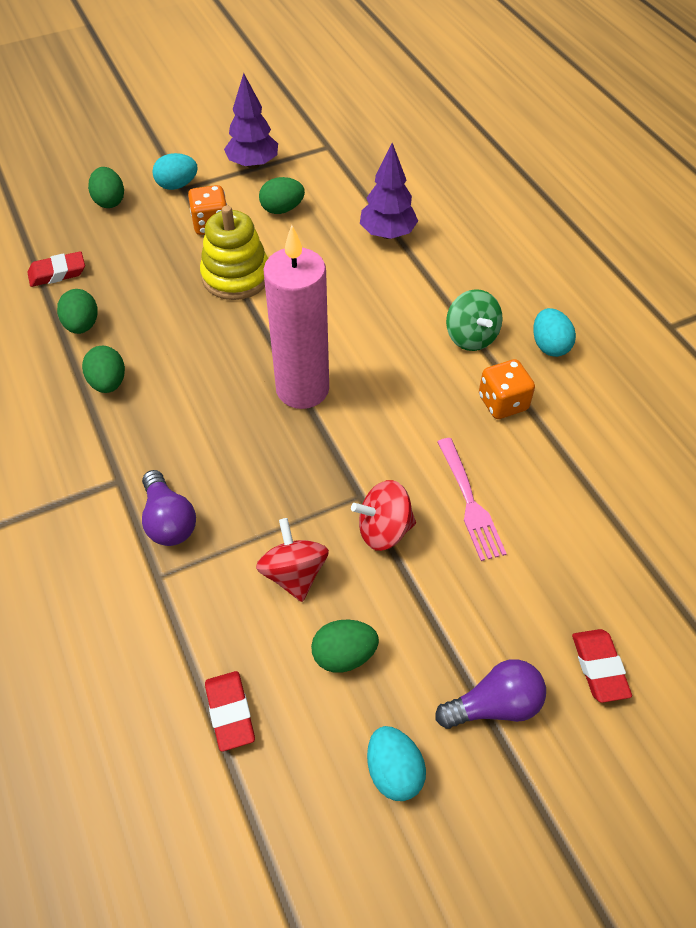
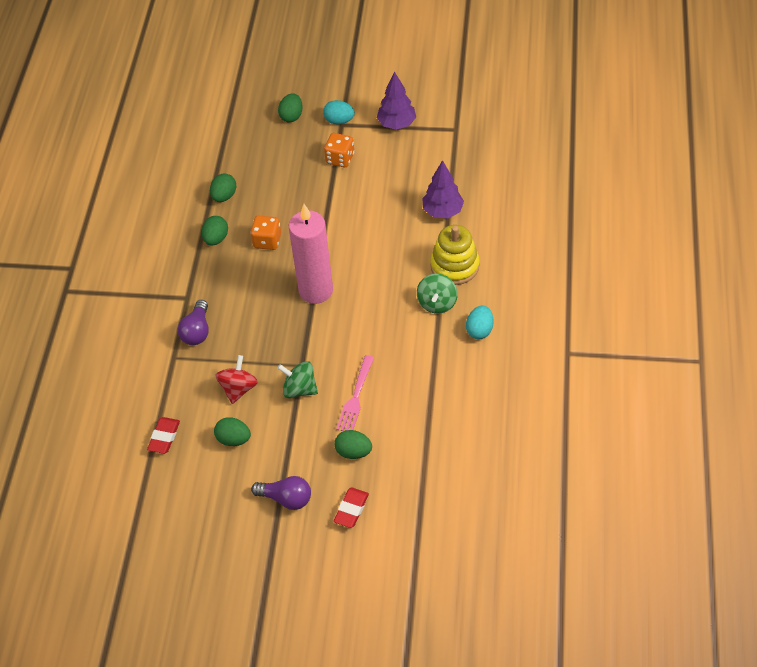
camera: 35 degrees right, 0 degrees up
(57, 273) = (231, 155): red eraser -> none
(236, 276) = (330, 201): yellow stacking toy -> yellow stacking toy (454, 266)
(282, 209) = (390, 165): green egg -> green egg (353, 452)
(384, 530) = (299, 389): red spinning top -> green spinning top
(394, 771) = (218, 501): turquoise egg -> none
(503, 403) = (421, 351): orange dice -> orange dice (267, 241)

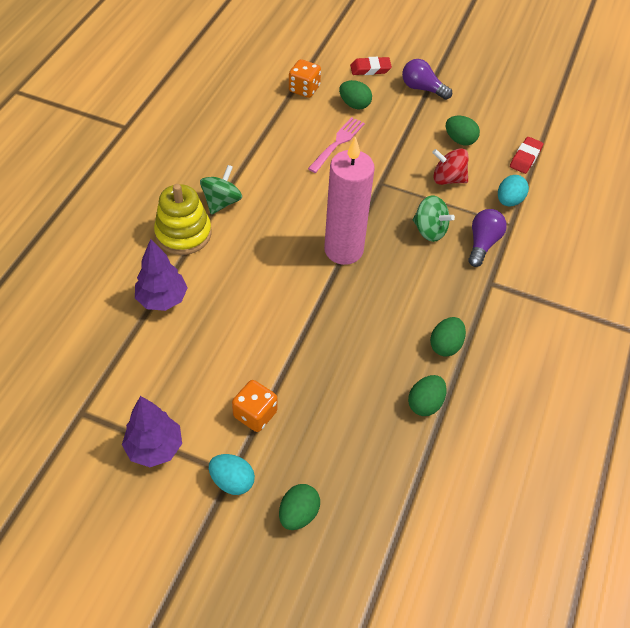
camera: 170 degrees left, 0 degrees up
(238, 388) = (448, 179): red spinning top -> red spinning top turned 75 degrees clockwise
(267, 241) = (383, 324): orange dice -> orange dice (304, 89)
(299, 389) = (388, 163): green spinning top -> green spinning top (429, 230)
(351, 509) = (370, 69): red eraser -> red eraser turned 45 degrees clockwise
(479, 330) = (194, 166): turquoise egg -> turquoise egg (509, 201)

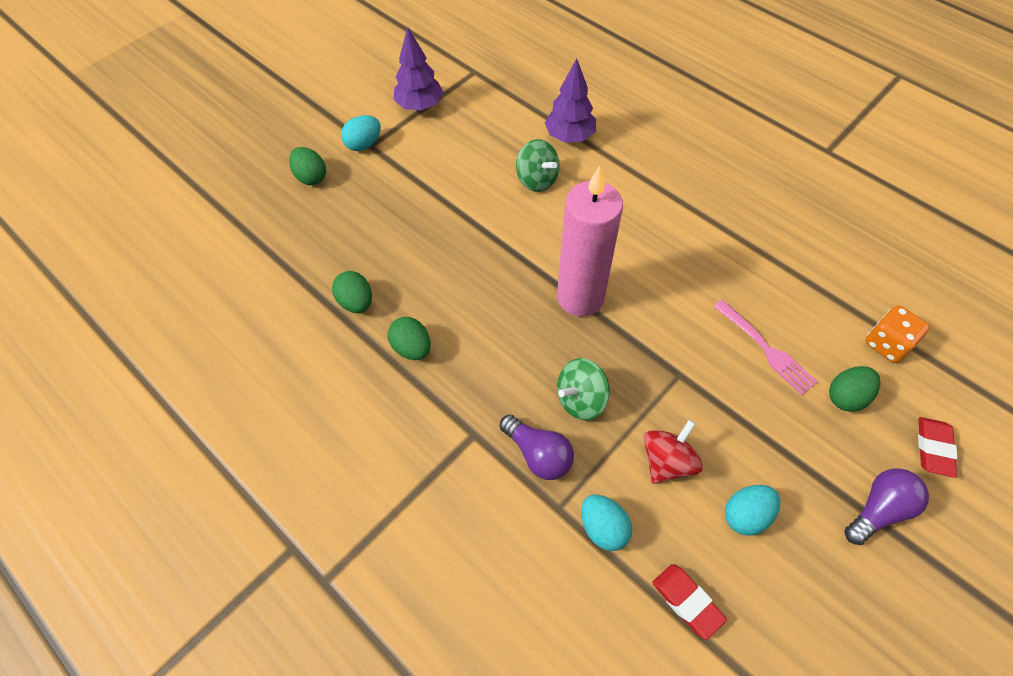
camera: 115 degrees right, 5 degrees up
(183, 234) = (649, 167): yellow stacking toy -> none
(221, 202) = (687, 207): green spinning top -> green spinning top (537, 180)
(255, 414) = (416, 172): orange dice -> none
(460, 140) = (746, 515): green egg -> turquoise egg

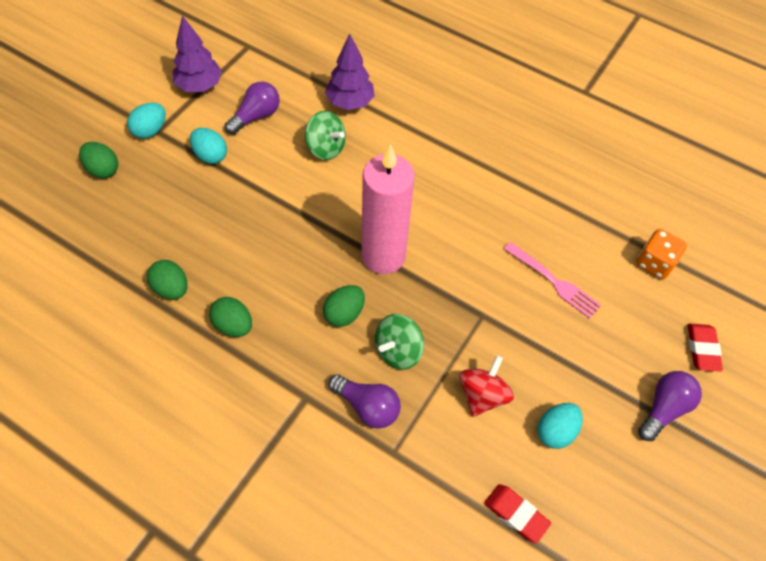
camera: 15 degrees left, 0 degrees up
(471, 141) = (256, 116): none -> purple light bulb
(603, 528) = (435, 463): turquoise egg -> turquoise egg (210, 155)
(846, 397) = (626, 314): green egg -> green egg (344, 313)

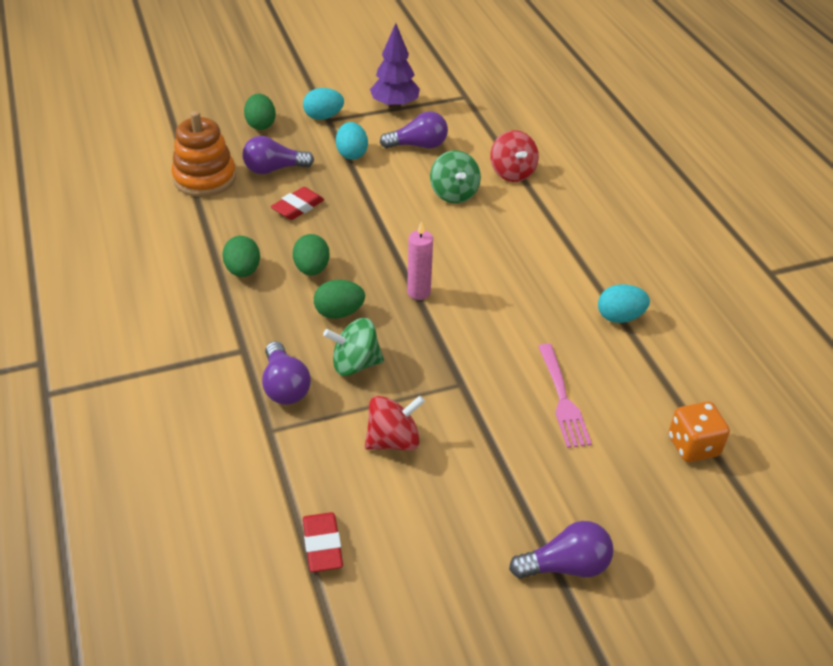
camera: 40 degrees right, 15 degrees down
(109, 255) = (205, 178): none -> orange stacking toy
(160, 209) = (274, 169): none -> purple light bulb
(171, 288) = (225, 222): green egg -> green egg (312, 269)
(350, 102) = (512, 173): purple tree -> red spinning top
(383, 256) = (418, 292): pink candle -> pink candle, size x0.48
(555, 431) = (431, 511): turquoise egg -> turquoise egg (619, 317)
(702, 349) = (667, 546): red eraser -> red eraser (298, 207)

